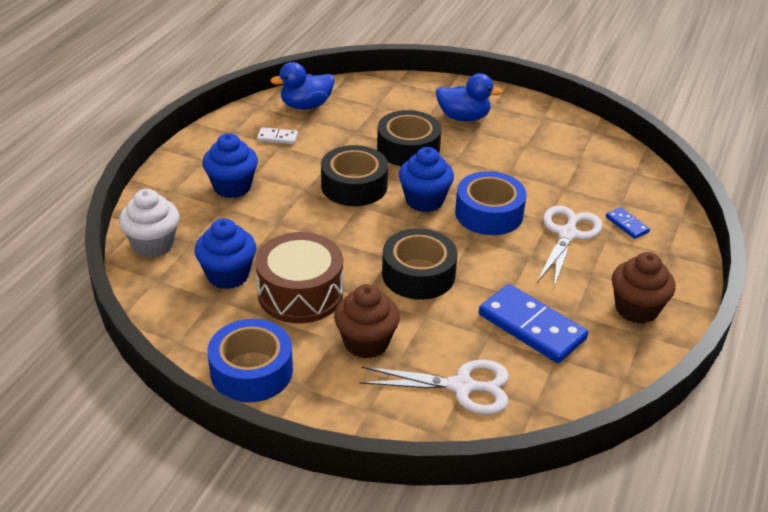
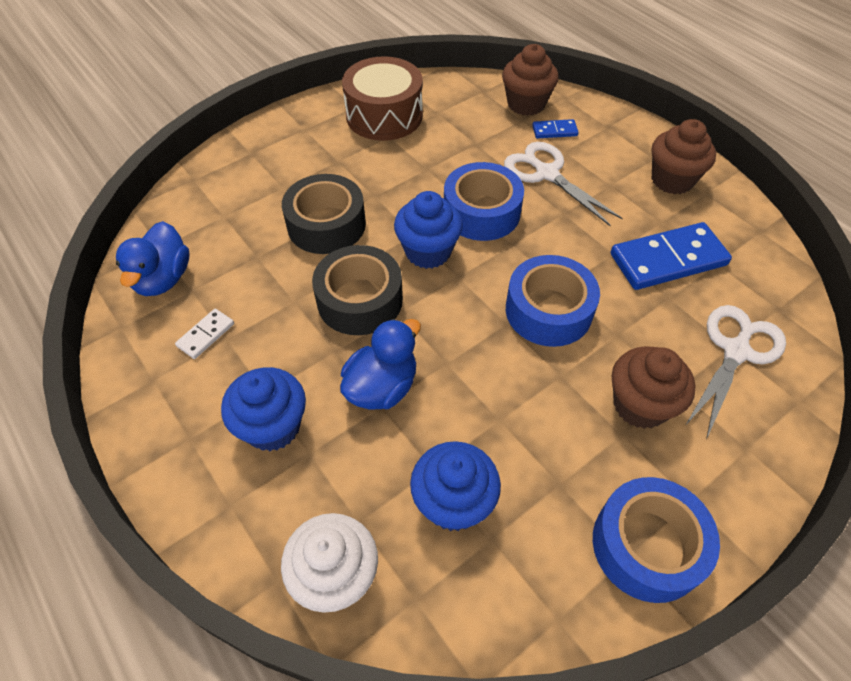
camera: 60 degrees left, 15 degrees up
(300, 293) = (528, 435): brown drum -> brown drum (384, 115)
(418, 274) = (548, 310): black tape -> blue tape
(463, 117) = (307, 158): blue duck -> blue duck (382, 387)
(645, 199) = (526, 104): none -> brown cupcake

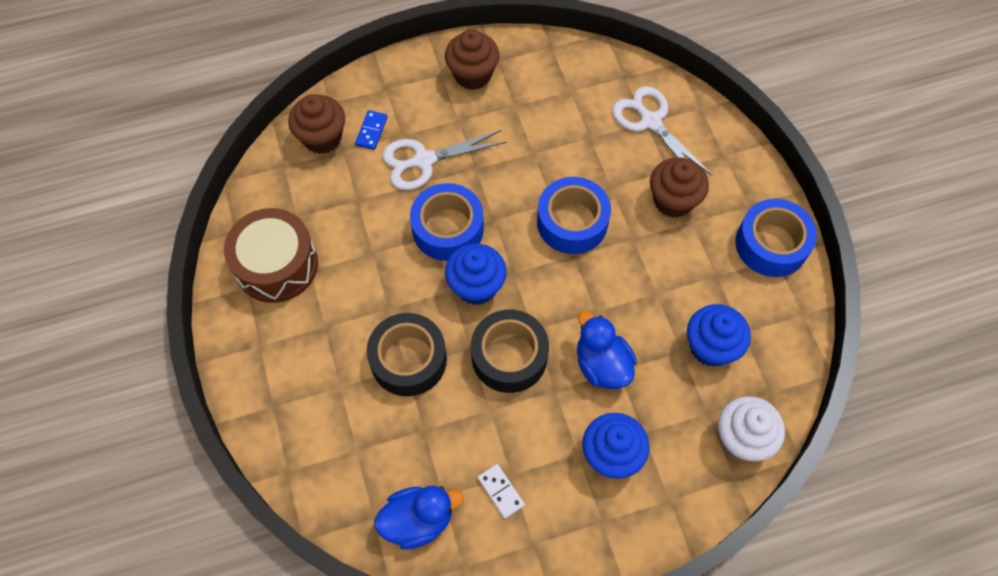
camera: 70 degrees left, 10 degrees up
(163, 279) = (418, 520): blue duck -> blue duck turned 45 degrees counterclockwise
(668, 260) = (554, 120): blue domino -> none

